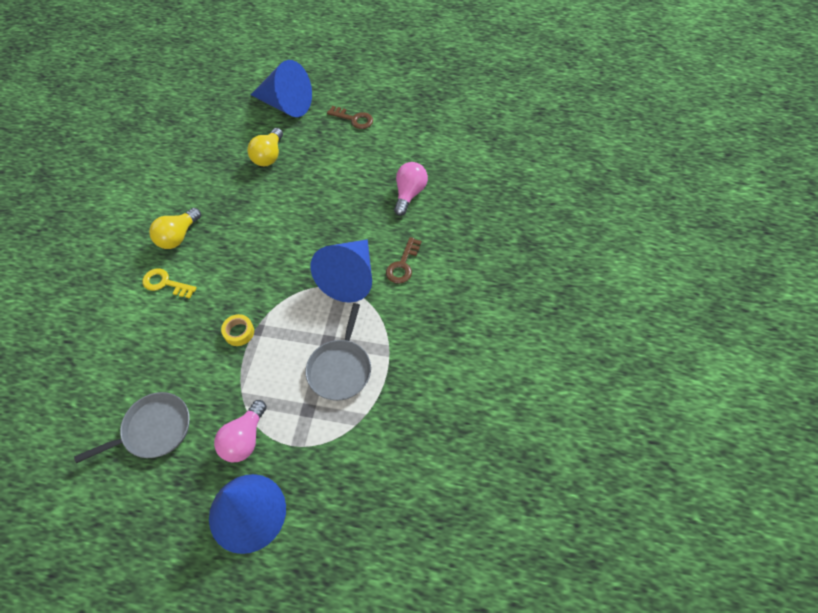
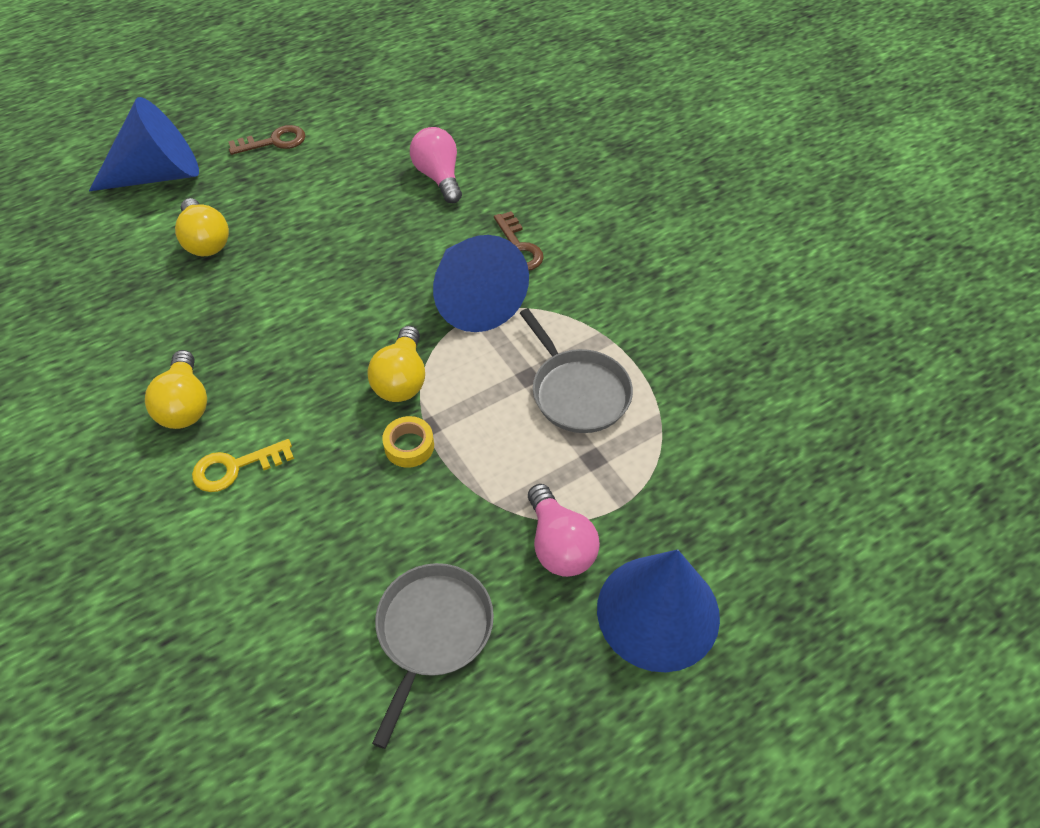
camera: 45 degrees left, 5 degrees down
(272, 295) = (402, 379): none -> yellow light bulb

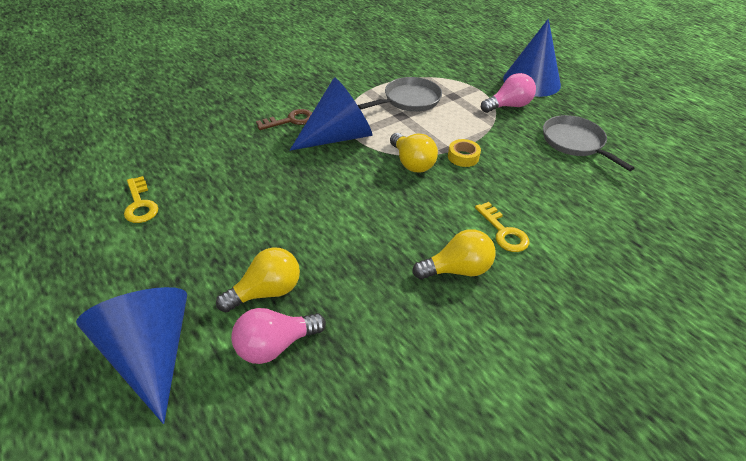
camera: 95 degrees left, 10 degrees down
(274, 141) = (123, 263): brown key -> none
(360, 138) = (140, 204): none -> yellow key
(402, 379) = (412, 163): yellow light bulb -> yellow light bulb turned 60 degrees clockwise
(432, 631) = (575, 142): grey pan -> grey pan turned 45 degrees clockwise
(439, 177) = (206, 157): pink light bulb -> pink light bulb (275, 345)

